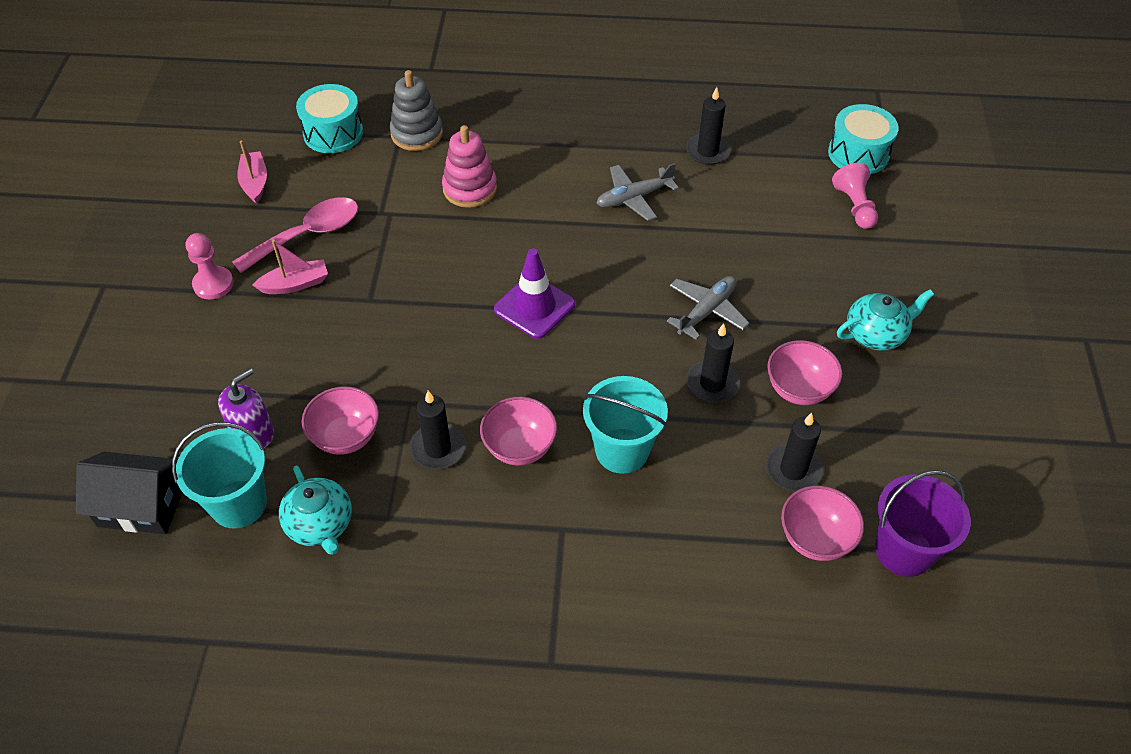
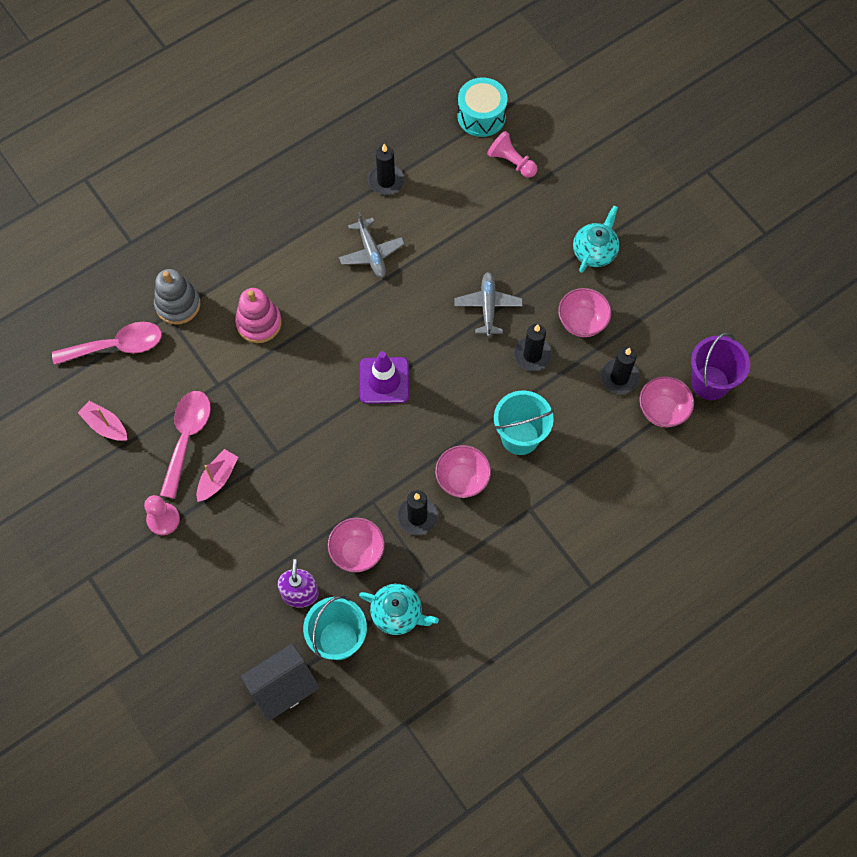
camera: 40 degrees left, 15 degrees up
(333, 133) = (117, 346): turquoise drum -> pink spoon
(633, 198) = (371, 253): grey plane -> grey plane turned 45 degrees counterclockwise

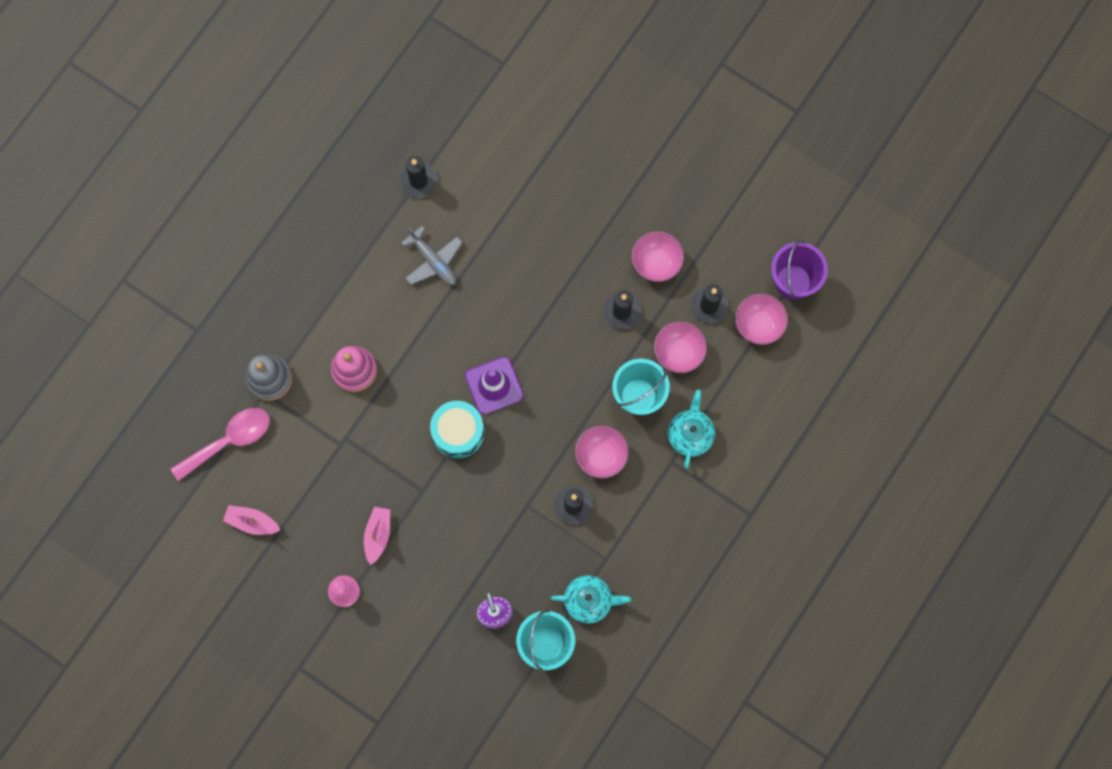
camera: 20 degrees left, 10 degrees up
(187, 437) = (333, 506): pink spoon -> none
(283, 687) = (513, 703): black house -> none
(357, 552) = (531, 557): pink bowl -> pink bowl (678, 352)
(481, 116) = (485, 79): turquoise drum -> turquoise drum (458, 432)
(488, 306) = (563, 277): grey plane -> none
(511, 162) = (532, 118): pink pawn -> none
(594, 251) = (643, 186): turquoise teapot -> turquoise teapot (690, 434)

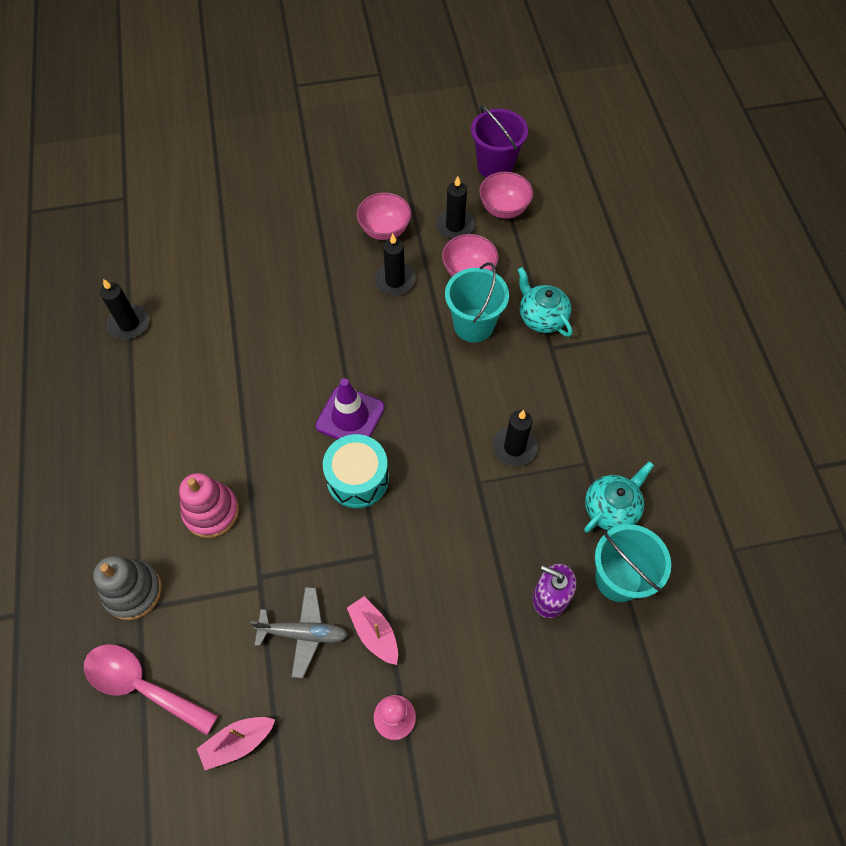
camera: 45 degrees left, 15 degrees down
(229, 440) = (142, 685): pink spoon -> pink spoon turned 75 degrees counterclockwise
(433, 261) = (201, 370): grey plane -> grey plane (303, 633)
(601, 455) = (493, 391): pink bowl -> none

